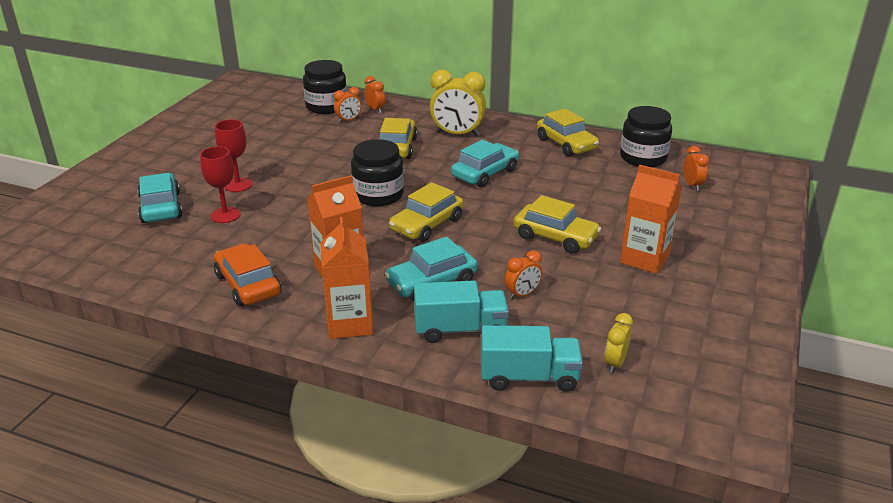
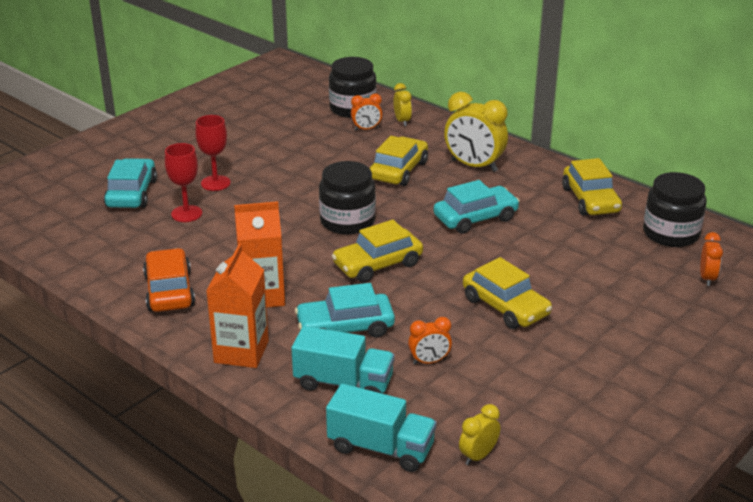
camera: 20 degrees right, 0 degrees up
(375, 110) = (402, 121): orange clock -> yellow clock
(644, 259) = (588, 352): orange carton -> none

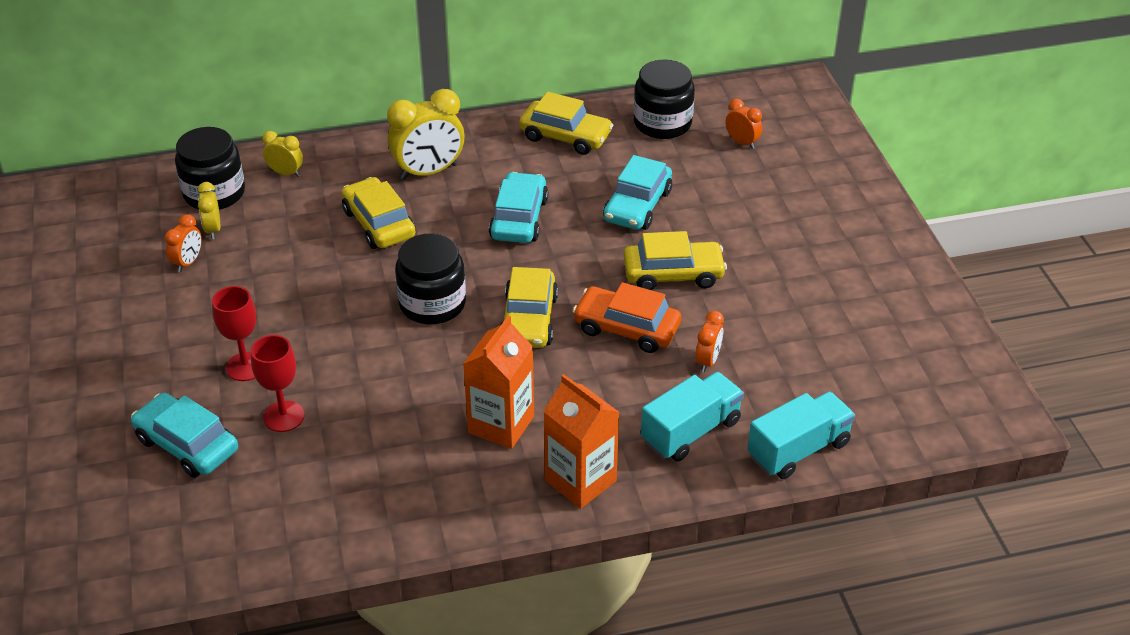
camera: 55 degrees left, 10 degrees up
(169, 291) = (422, 492): orange car -> orange car (626, 328)
(345, 327) = (609, 390): turquoise car -> turquoise car (637, 206)
(366, 129) = (270, 205): orange clock -> orange clock (188, 262)
(478, 456) = (854, 396): yellow clock -> yellow clock (213, 229)

